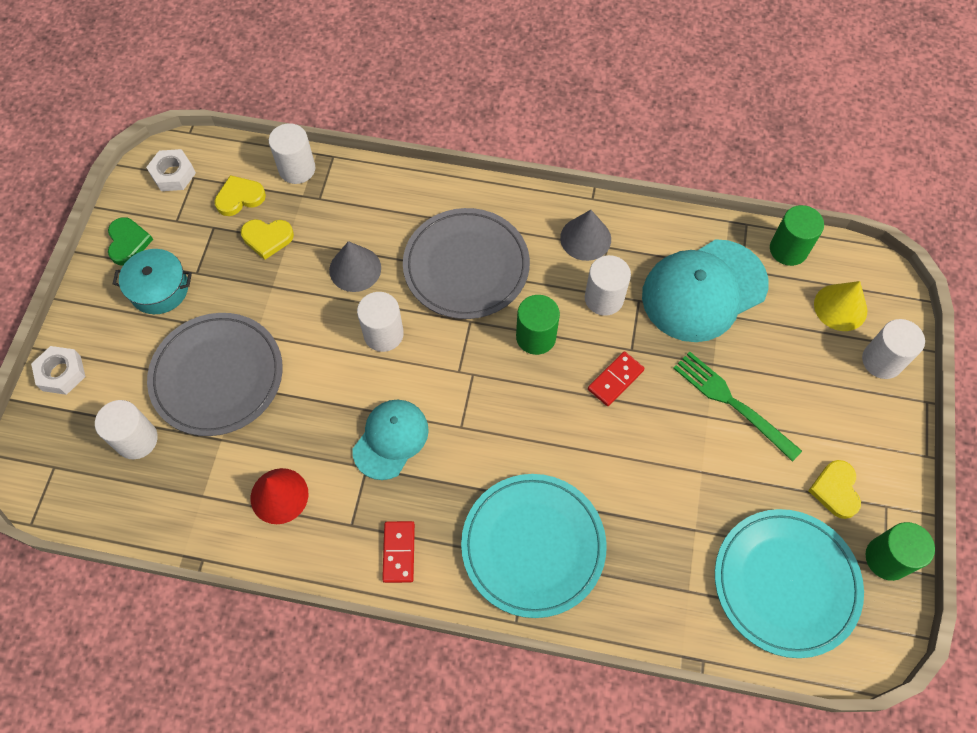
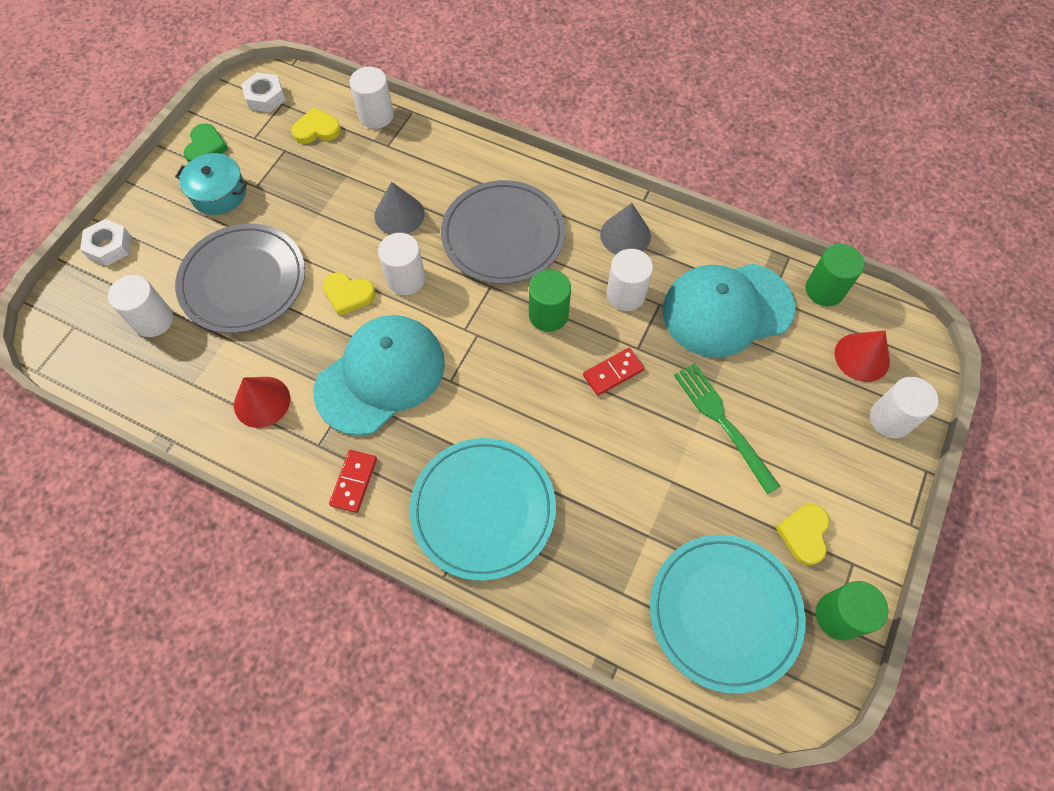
camera: 15 degrees right, 0 degrees up
(267, 238) = (329, 170): yellow heart -> yellow heart (348, 294)
(391, 439) = (381, 376): turquoise cap -> turquoise cap, size x1.63
(840, 307) = (862, 357): yellow cone -> red cone

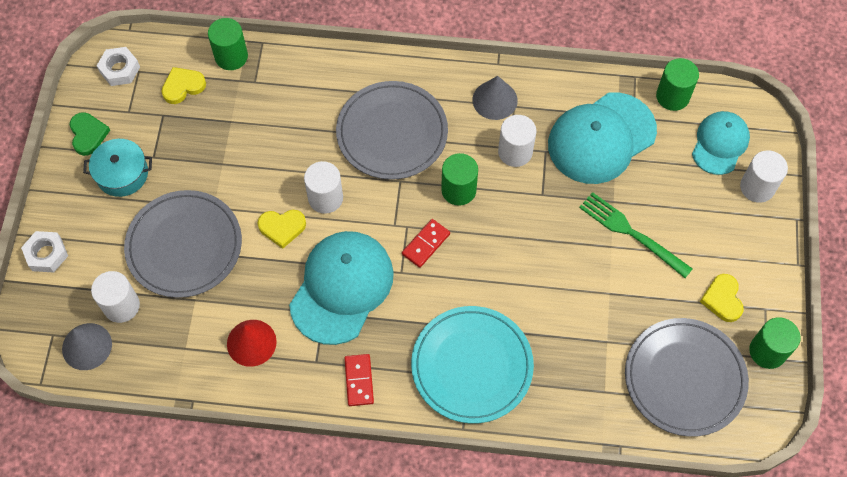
camera: 20 degrees left, 0 degrees up
(376, 115) = (231, 56): white cylinder -> green cylinder
(399, 214) = (294, 142): grey cone -> grey cone (87, 346)
(613, 373) = (530, 221): red domino -> red domino (426, 244)
(724, 612) = (684, 378): turquoise plate -> grey plate
(862, 357) = (720, 144): red cone -> turquoise cap

